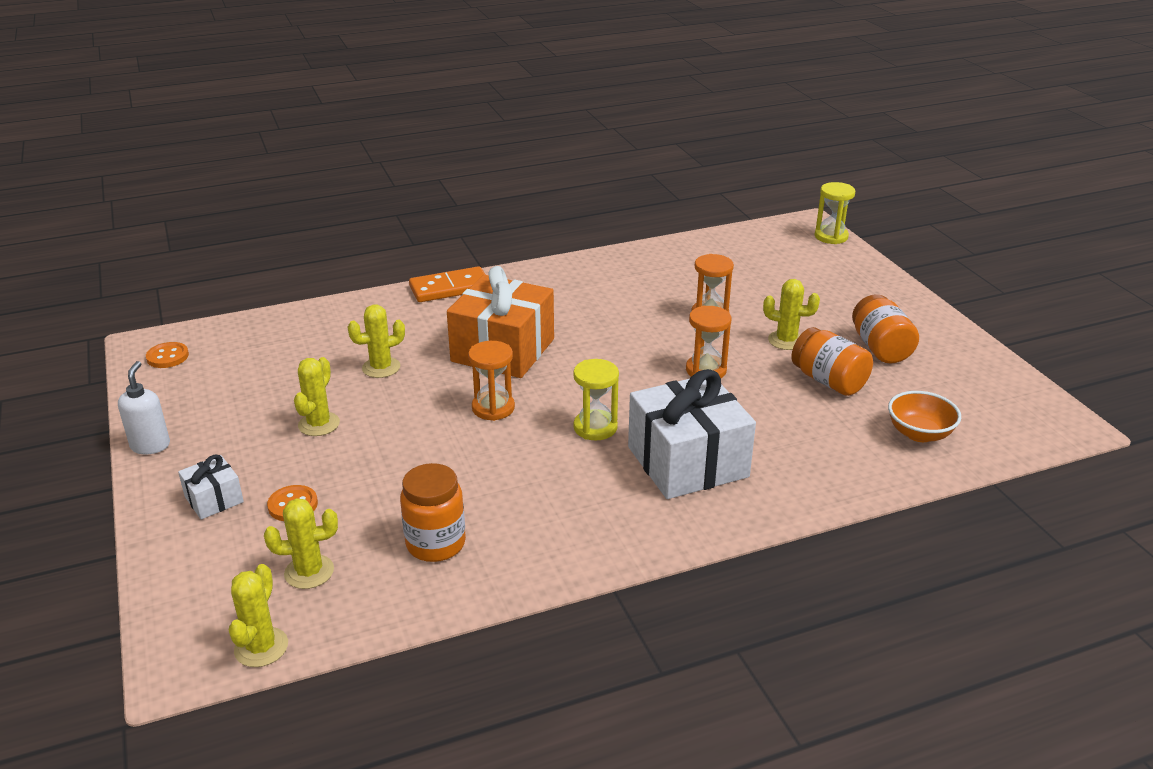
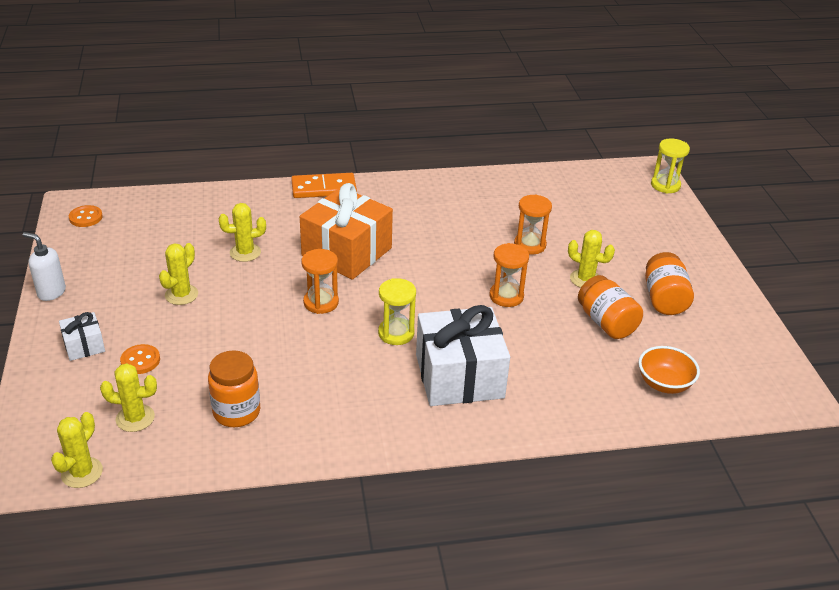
camera: 10 degrees right, 5 degrees up
(150, 445) = (51, 292): white soap dispenser -> white soap dispenser turned 75 degrees counterclockwise

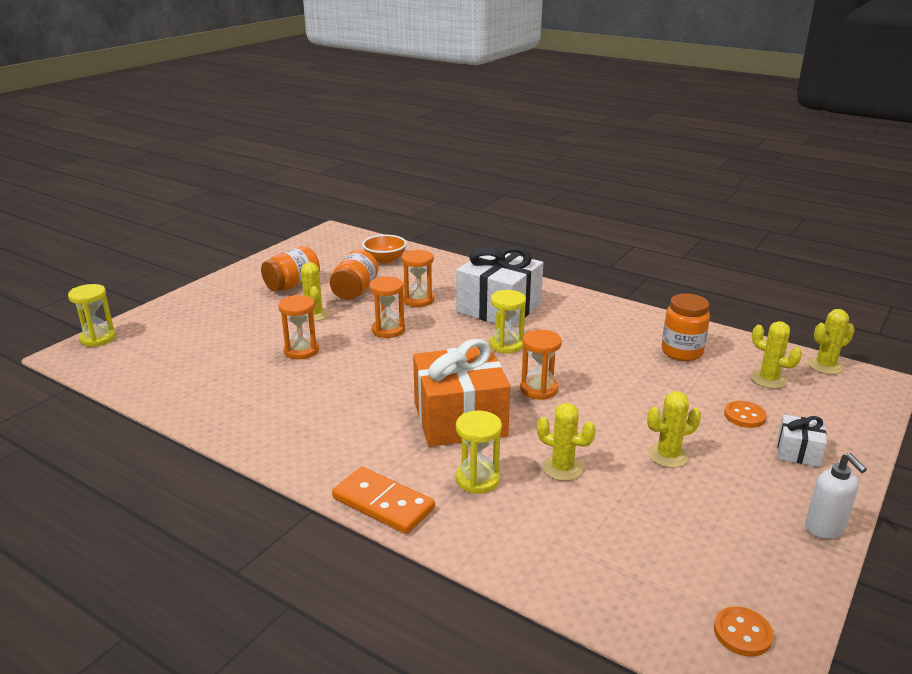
camera: 135 degrees left, 10 degrees down
(289, 222) = (477, 479): none -> yellow hourglass
(539, 344) = (418, 300): none -> orange hourglass

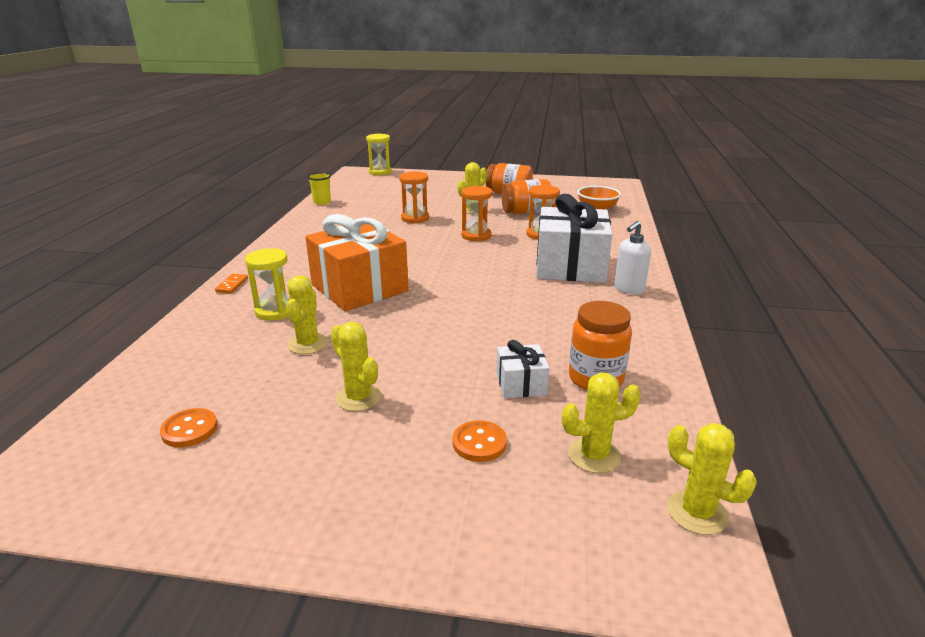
camera: 65 degrees right, 0 degrees up
(163, 400) = (322, 202): none -> yellow cup
(383, 503) = (232, 285): orange domino -> orange domino, size x0.47
(506, 345) = (502, 282): yellow hourglass -> none
(539, 389) = (434, 311): orange hourglass -> none
(742, 633) = (70, 479): orange button -> orange button (189, 429)
(768, 379) = (594, 455): yellow cactus -> yellow cactus turned 60 degrees clockwise
(798, 452) = (421, 497): white gift -> white gift (521, 384)
(825, 528) = (255, 533): white soap dispenser -> white soap dispenser (628, 289)

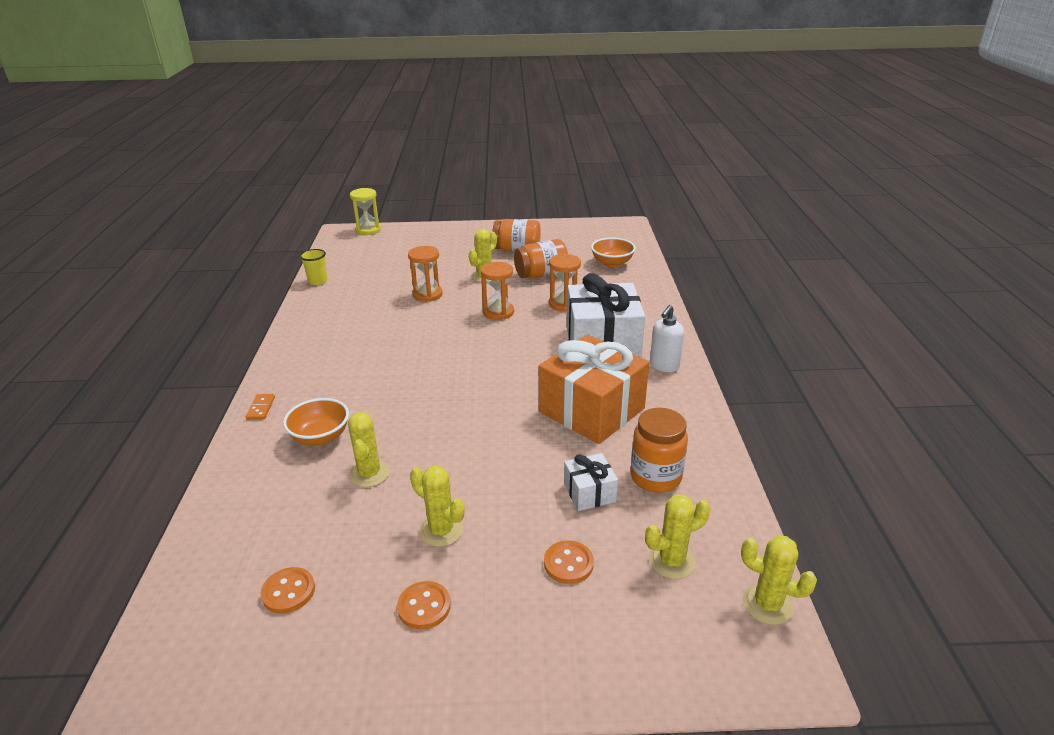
camera: 10 degrees left, 5 degrees up
(275, 311) = (320, 437): yellow hourglass -> orange bowl
(315, 461) = (424, 606): none -> orange button
(359, 288) = (398, 396): orange gift -> orange gift (591, 410)

